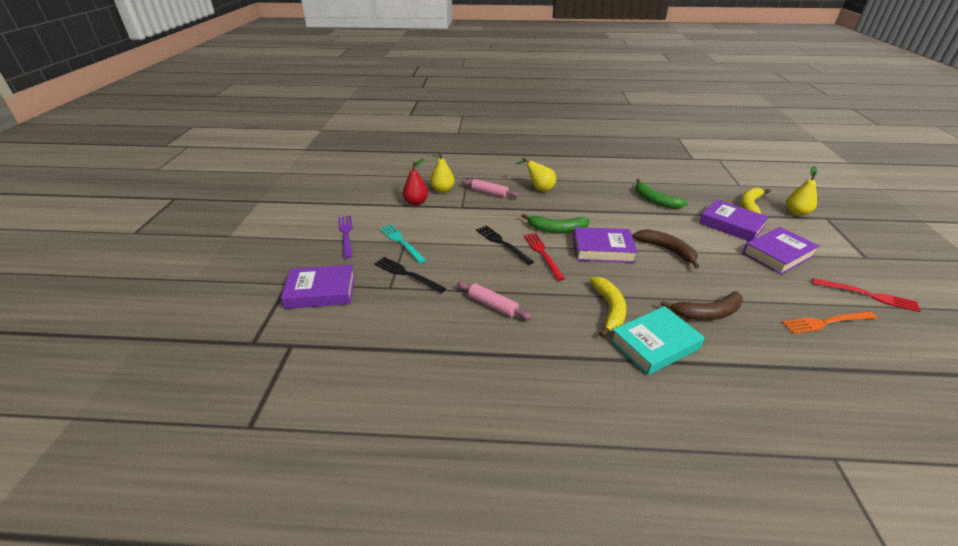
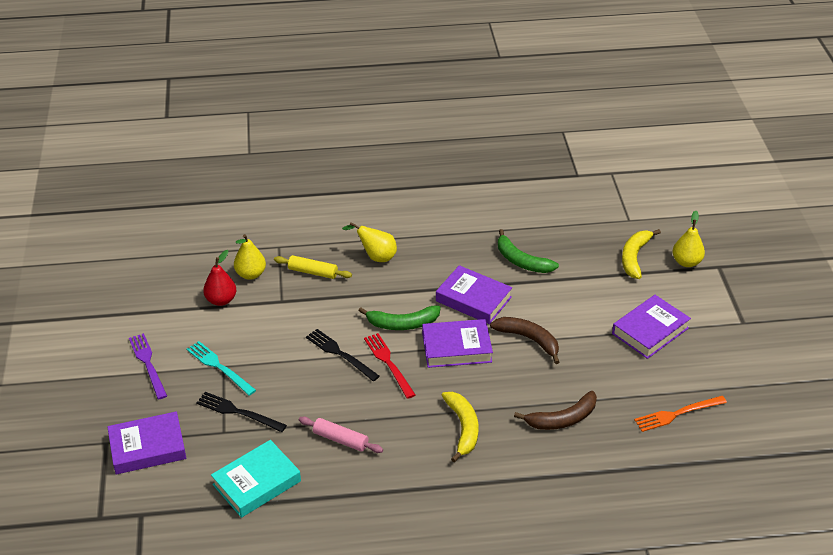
camera: 10 degrees left, 5 degrees up
(489, 193) = (313, 272): pink rolling pin -> yellow rolling pin
(654, 344) = (506, 462): turquoise book -> turquoise book (257, 483)
(731, 225) = (607, 291): purple book -> purple book (473, 299)
(868, 295) = (728, 375): red fork -> none

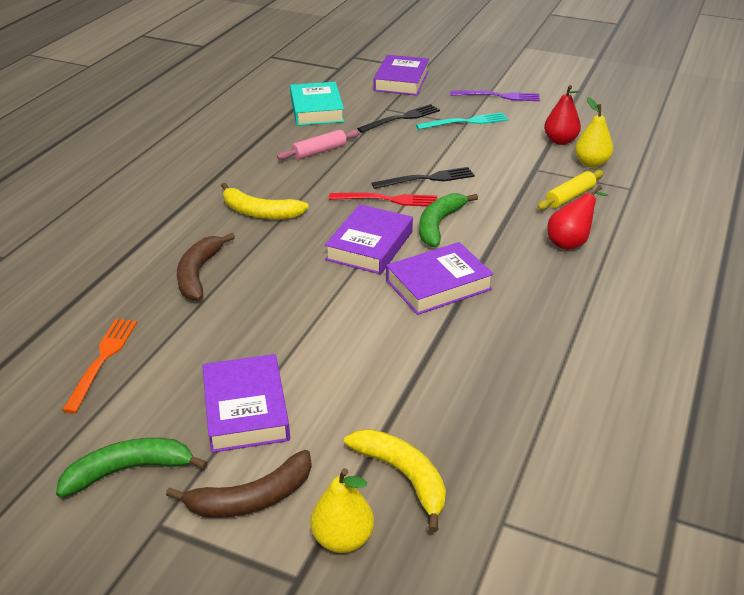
camera: 120 degrees right, 5 degrees down
(376, 257) = (570, 242): yellow pear -> red pear
(521, 261) = (481, 352): green banana -> green banana (129, 470)
(529, 340) = (333, 299): brown banana -> brown banana (251, 498)

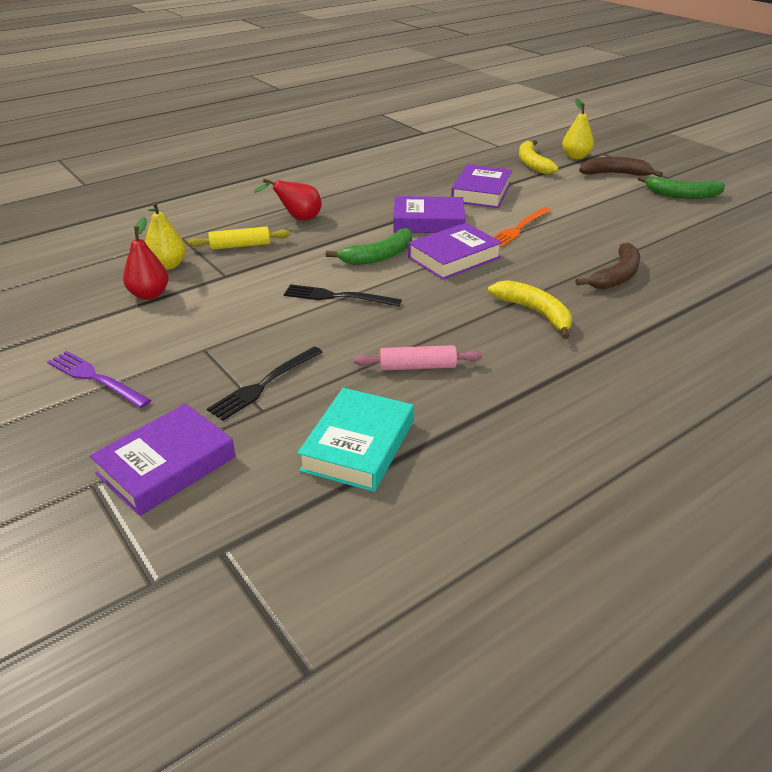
camera: 150 degrees left, 0 degrees up
(102, 360) = (703, 242): orange fork -> orange fork (518, 228)
(246, 409) = (606, 200): purple book -> purple book (481, 192)
(388, 200) = (398, 288): red fork -> none
(401, 118) = (264, 384): black fork -> black fork turned 45 degrees counterclockwise
(465, 122) = (199, 351): turquoise fork -> none

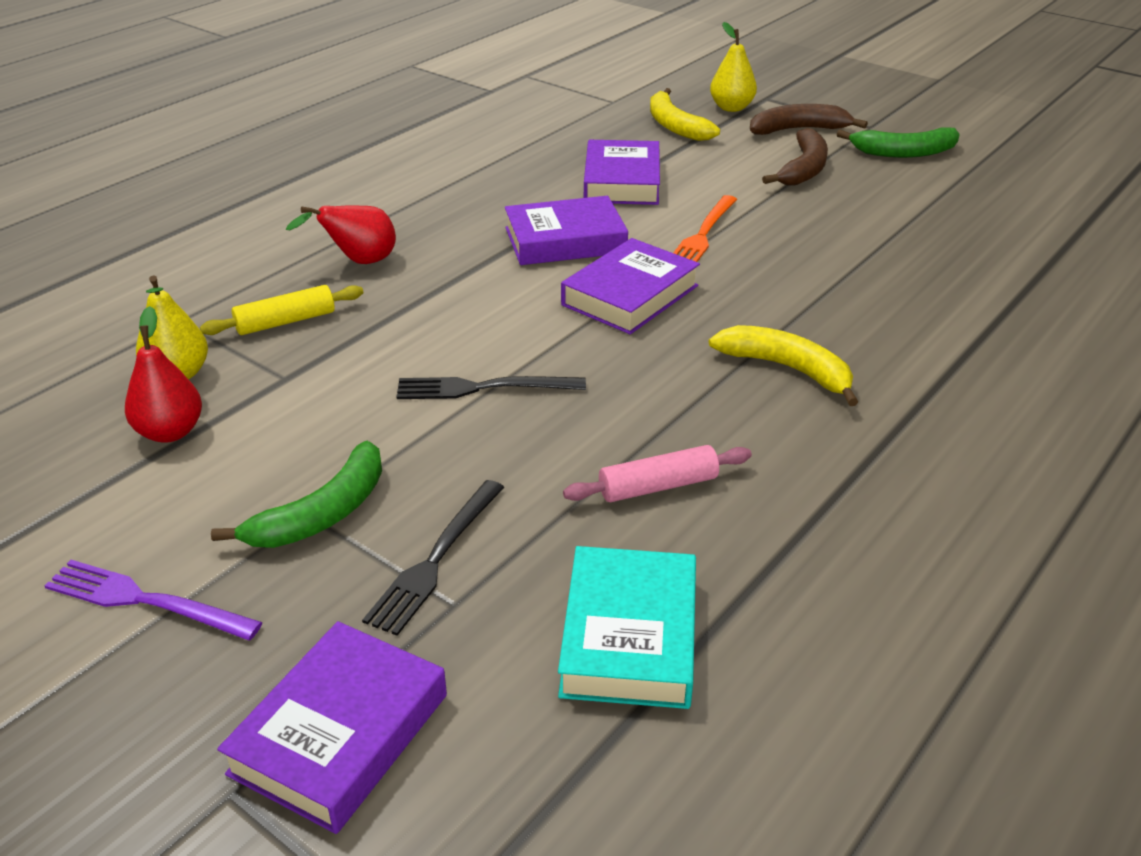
camera: 15 degrees left, 0 degrees up
(379, 256) = (516, 309): green banana -> green banana (322, 514)
(616, 276) = (872, 292): brown banana -> brown banana (803, 169)

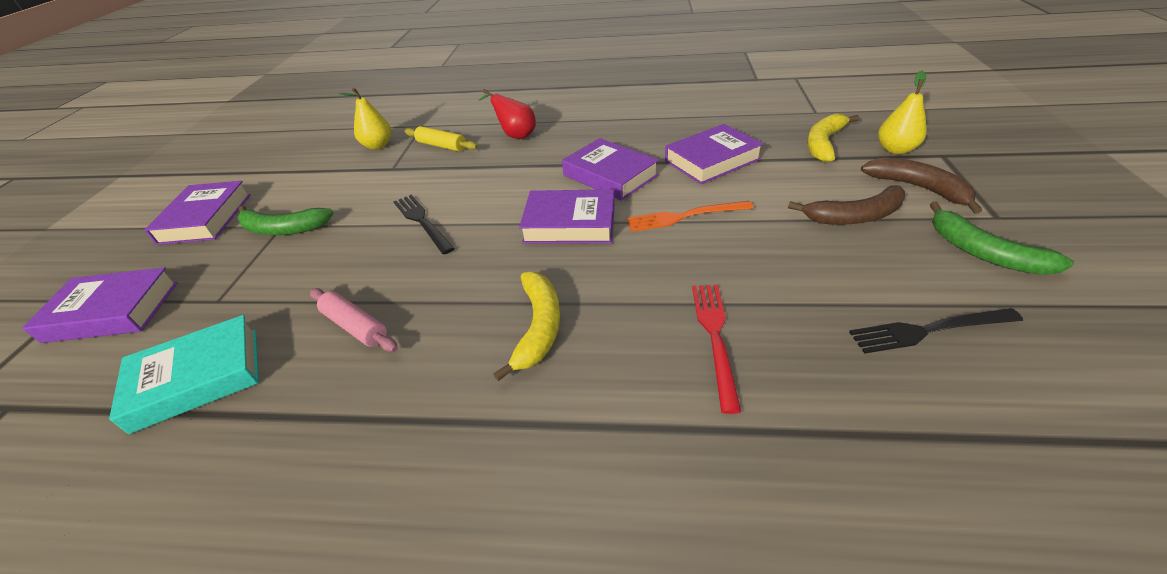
camera: 60 degrees right, 5 degrees up
(145, 601) = (206, 218): purple fork -> purple book
(170, 432) = (331, 165): red pear -> none
(435, 559) = (255, 278): black fork -> black fork (928, 330)
(889, 290) = (715, 337): none -> red fork

